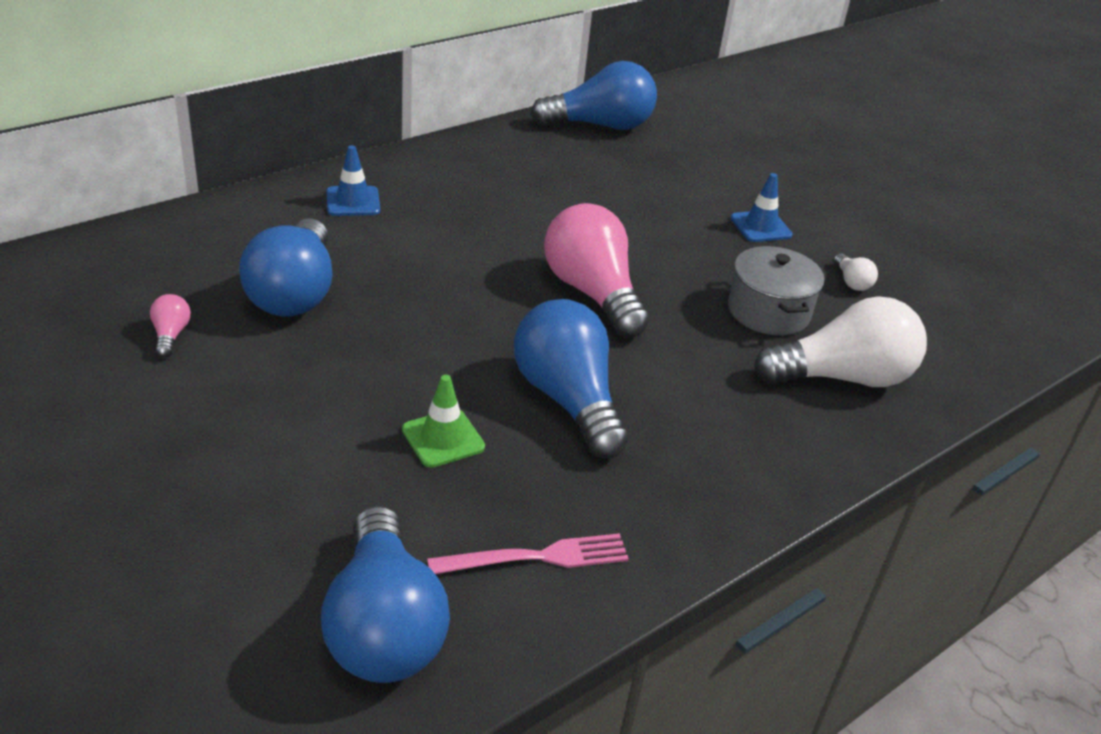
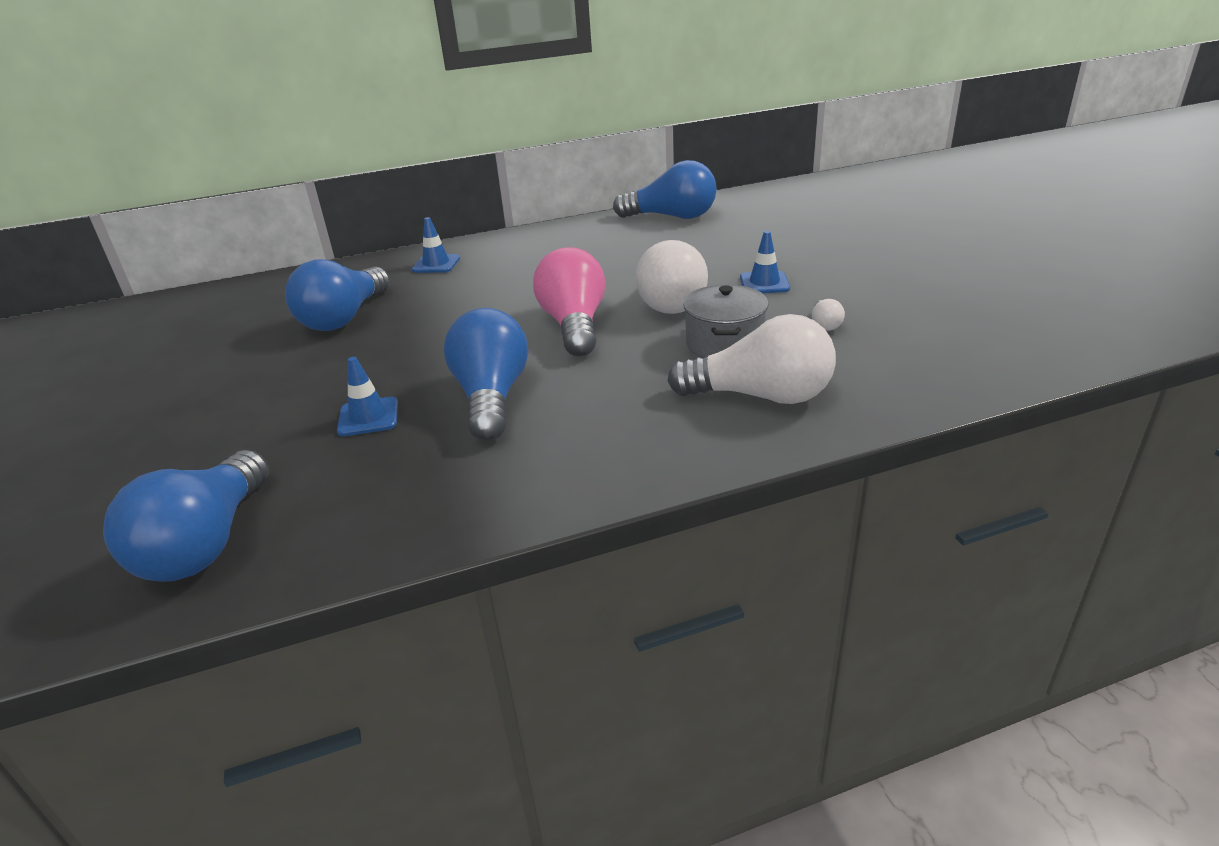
camera: 25 degrees right, 5 degrees down
(171, 335) = (237, 340): pink light bulb -> none
(443, 438) = (368, 417): green traffic cone -> blue traffic cone
(537, 557) = (369, 509): pink fork -> none
(678, 254) = (672, 301): none -> white light bulb

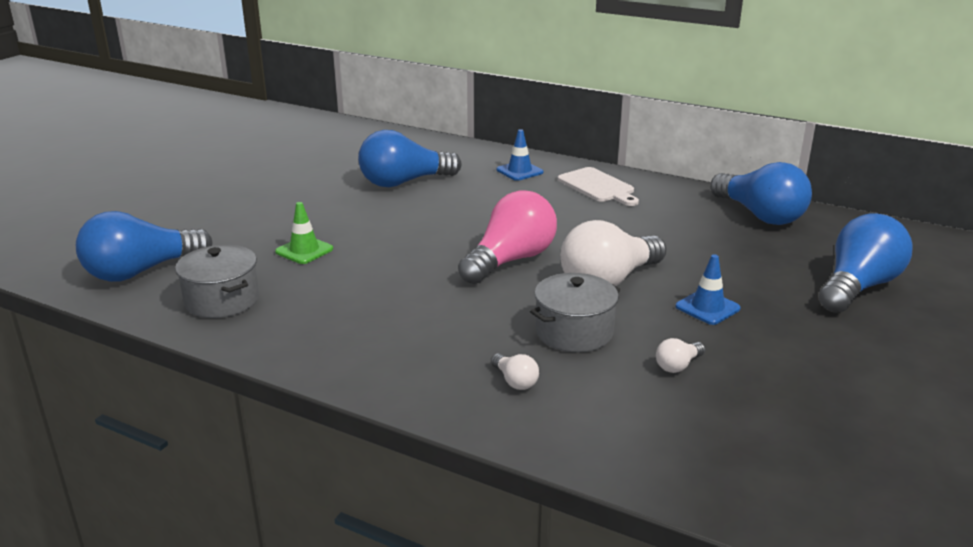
camera: 45 degrees right, 5 degrees down
(368, 417) = (304, 250): blue traffic cone -> green traffic cone
(377, 505) = (222, 300): none -> grey pot
(491, 397) = (376, 277): blue light bulb -> blue light bulb (858, 287)
(525, 247) = (598, 186): none -> white cutting board
(761, 396) = (515, 381): white light bulb -> white light bulb, size x0.42

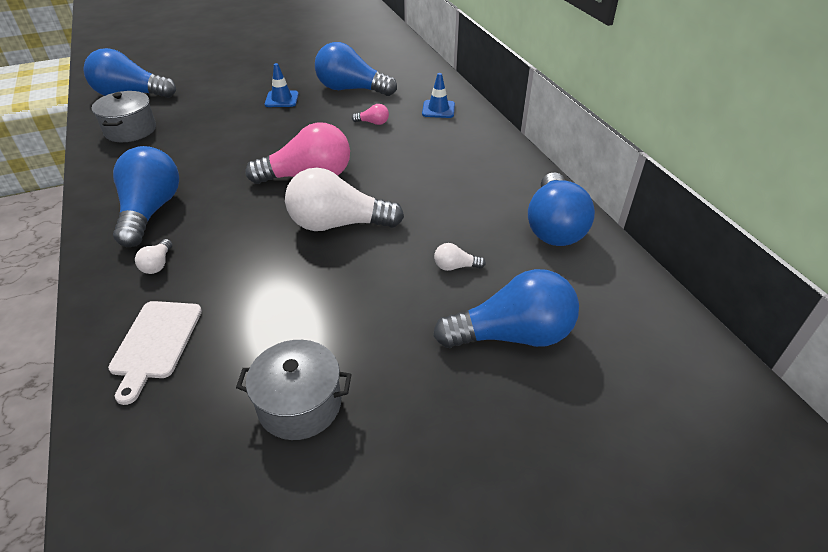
camera: 40 degrees right, 15 degrees up
(304, 250) = (218, 116): green traffic cone -> none
(412, 350) = (150, 211): none -> blue light bulb
(482, 200) = (373, 123): none -> pink light bulb
(574, 332) = (248, 250): grey pot -> grey pot (300, 404)
(598, 186) = (470, 144): white cutting board -> white cutting board (155, 343)
(678, 366) = (259, 315): white light bulb -> white light bulb (455, 267)
(707, 307) = (362, 283): blue traffic cone -> blue traffic cone (282, 99)

